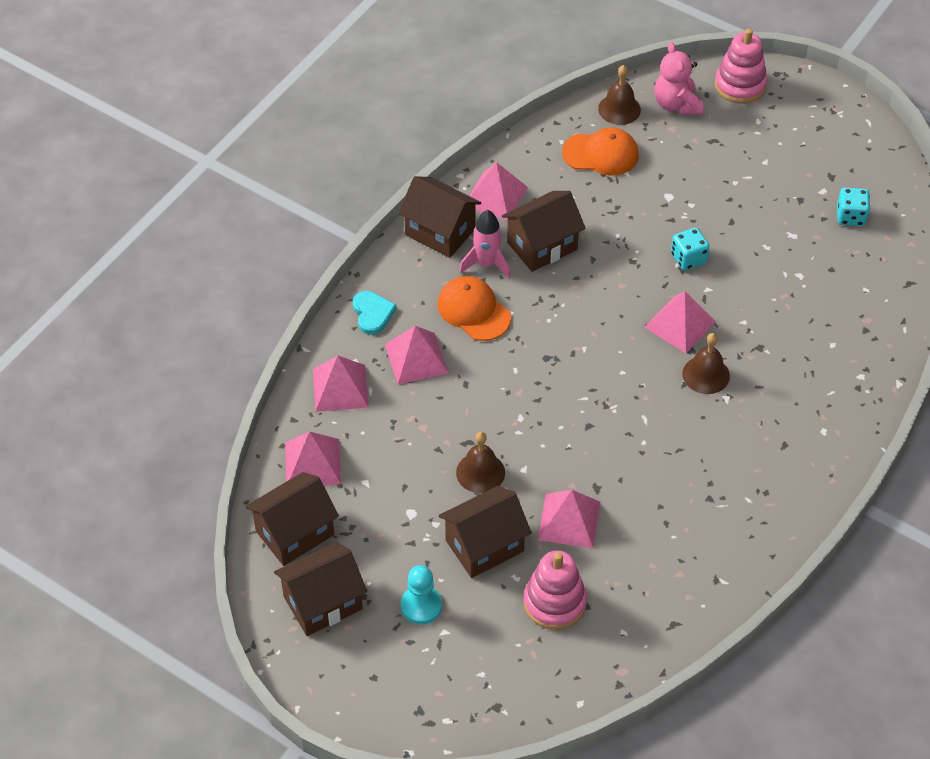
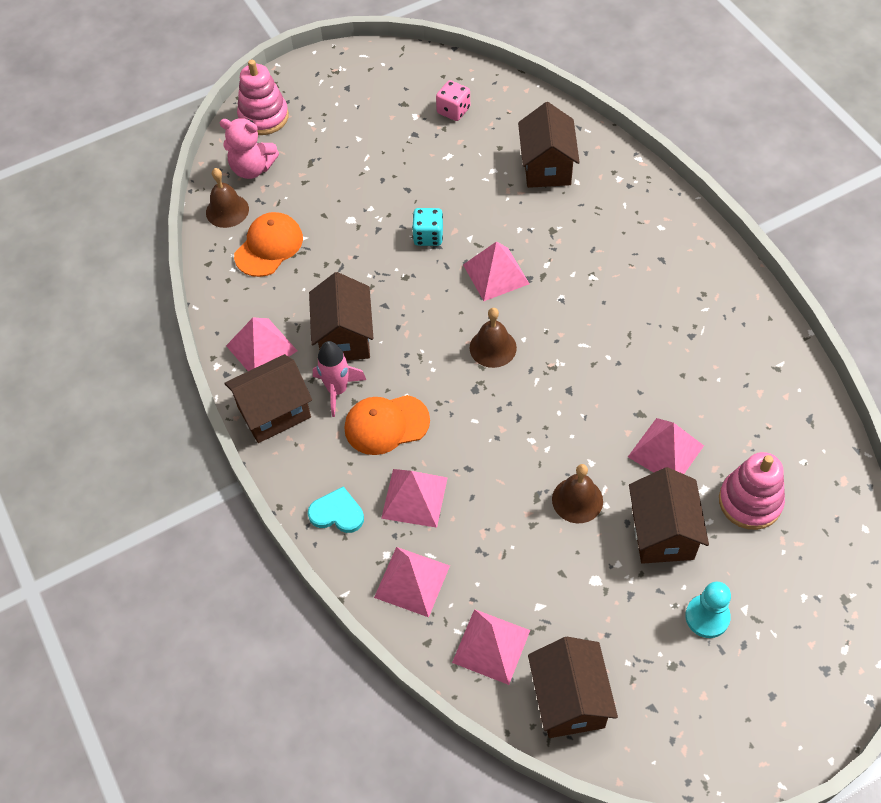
camera: 60 degrees left, 5 degrees up
(323, 603) = (665, 707): brown house -> brown house (546, 167)
(706, 374) = (560, 280): brown bell -> brown bell (493, 347)
(851, 216) = (453, 110): turquoise dice -> pink dice

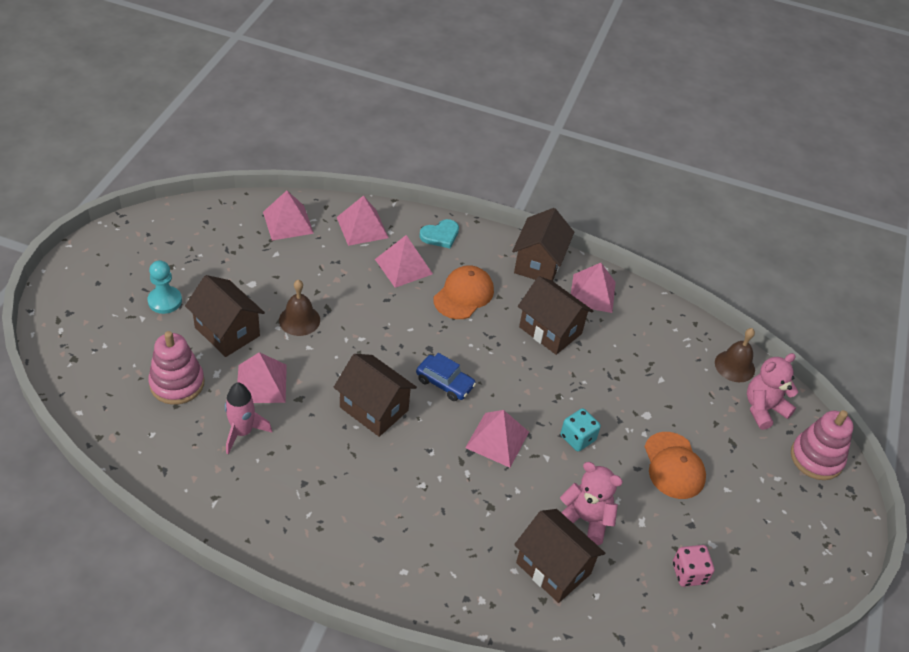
camera: 130 degrees right, 10 degrees down
(269, 246) = (674, 359): orange cap -> orange cap (673, 466)
(337, 390) = (516, 297): pink rocket -> pink rocket (242, 432)
(488, 181) = (585, 519): none -> pink teddy bear
(493, 347) = (445, 383): brown bell -> blue car
(569, 699) = (222, 222): brown house -> brown house (374, 409)

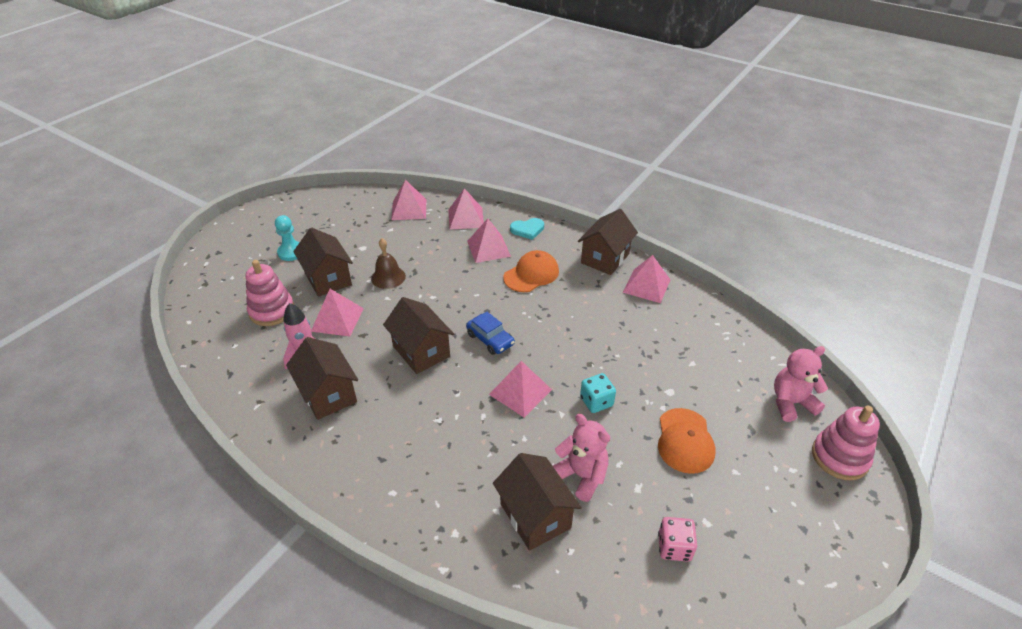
camera: 20 degrees right, 5 degrees down
(550, 330) = (599, 310): brown house -> brown house (328, 394)
(734, 366) = (769, 361): brown bell -> none

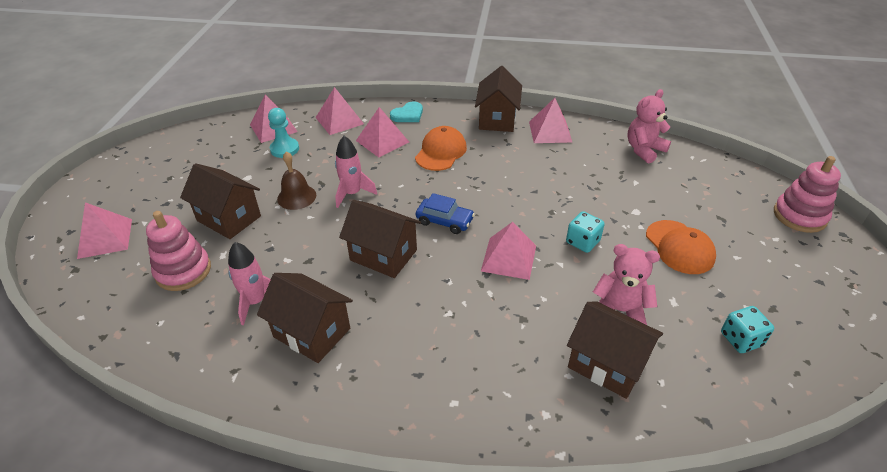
camera: 25 degrees left, 0 degrees up
(291, 252) = (165, 205): turquoise pawn -> turquoise pawn (284, 149)
(337, 319) = (269, 254): pink pyramid -> pink pyramid (105, 238)
(432, 289) = (352, 193): none -> pink rocket
(674, 547) = (741, 339): pink dice -> turquoise dice
(791, 403) = (733, 187): pink teddy bear -> pink teddy bear (644, 150)

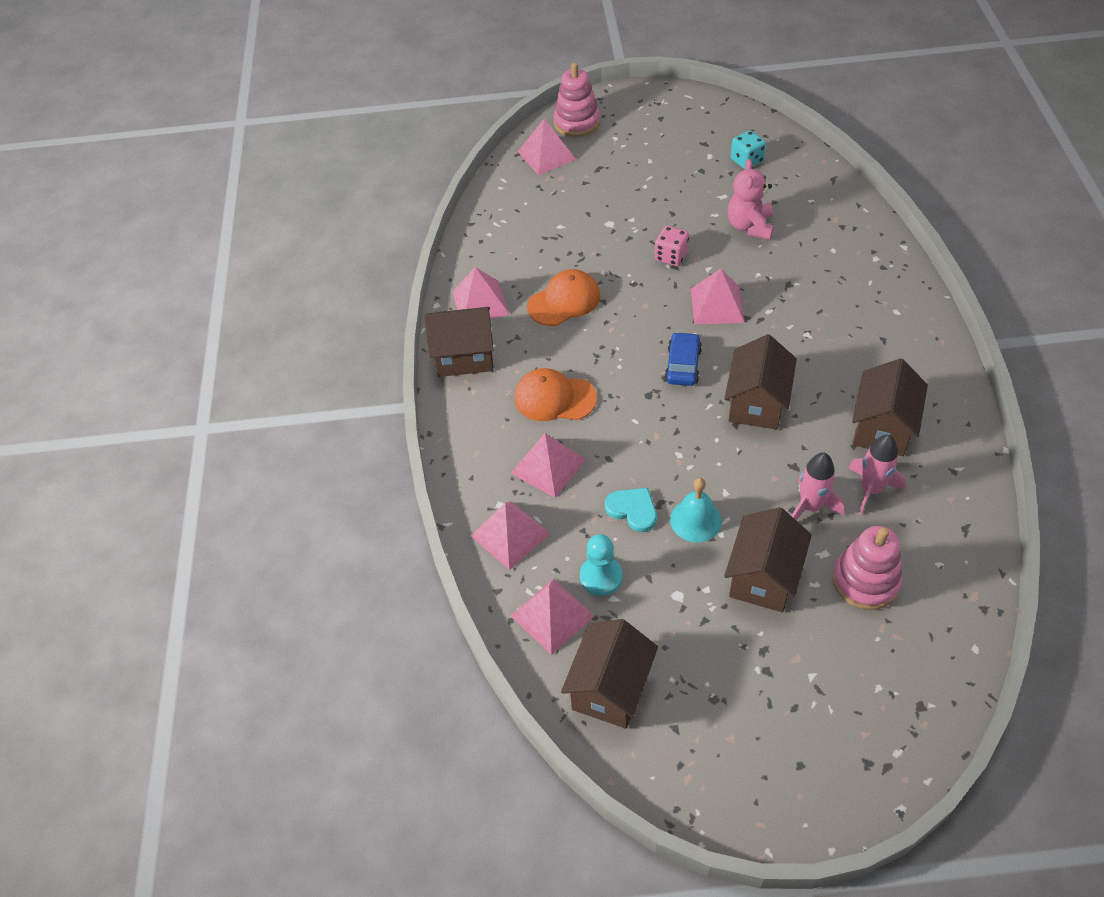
camera: 100 degrees left, 10 degrees up
(105, 238) = (858, 706): pink pyramid -> pink pyramid (546, 155)
(296, 197) = (695, 520): brown bell -> turquoise bell
(352, 193) = (668, 463): pink rocket -> pink rocket (810, 507)
(408, 115) = (475, 455): turquoise heart -> turquoise heart (632, 510)
(582, 242) = (671, 256): turquoise dice -> pink dice
(607, 364) = (810, 229): brown house -> brown house (610, 688)
(644, 150) = (498, 222): pink teddy bear -> none
(679, 247) = (651, 194): orange cap -> orange cap (564, 301)

